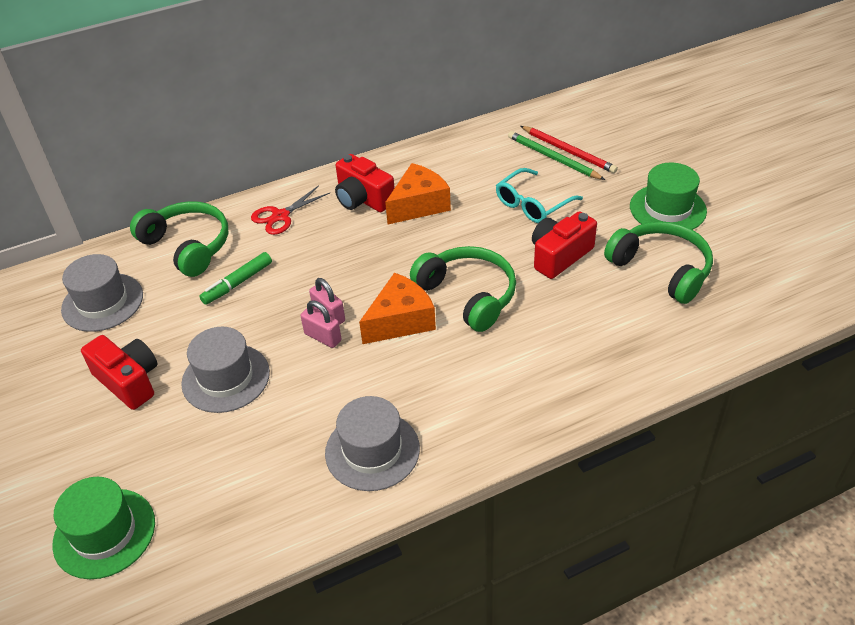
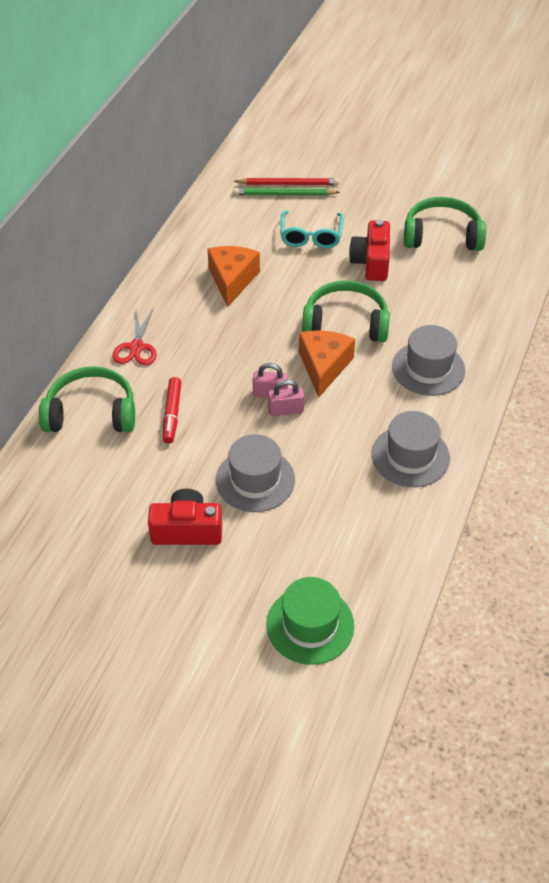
camera: 45 degrees left, 5 degrees up
(102, 302) = (81, 494): grey hat -> grey hat (428, 368)
(238, 283) = (172, 414): green marker -> red marker
(363, 199) = (184, 299): red camera -> none
(667, 209) = (400, 192): green hat -> none

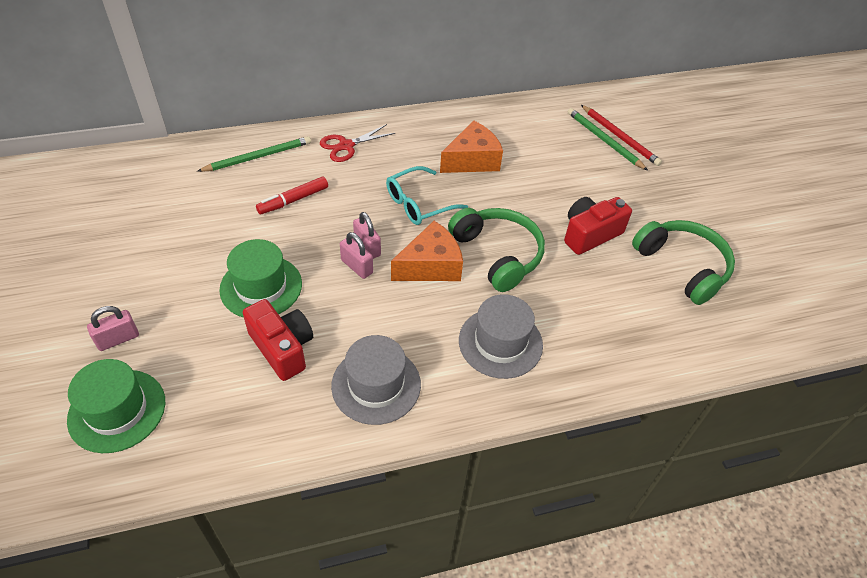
camera: 50 degrees right, 0 degrees up
(91, 412) = (258, 157): green headphones -> green pencil
(187, 530) = (175, 271): red camera -> red camera (282, 348)
(233, 598) = (118, 339): none -> pink padlock
(255, 480) = (261, 287): grey hat -> green hat
(311, 236) = (575, 180): turquoise glasses -> turquoise glasses (418, 204)

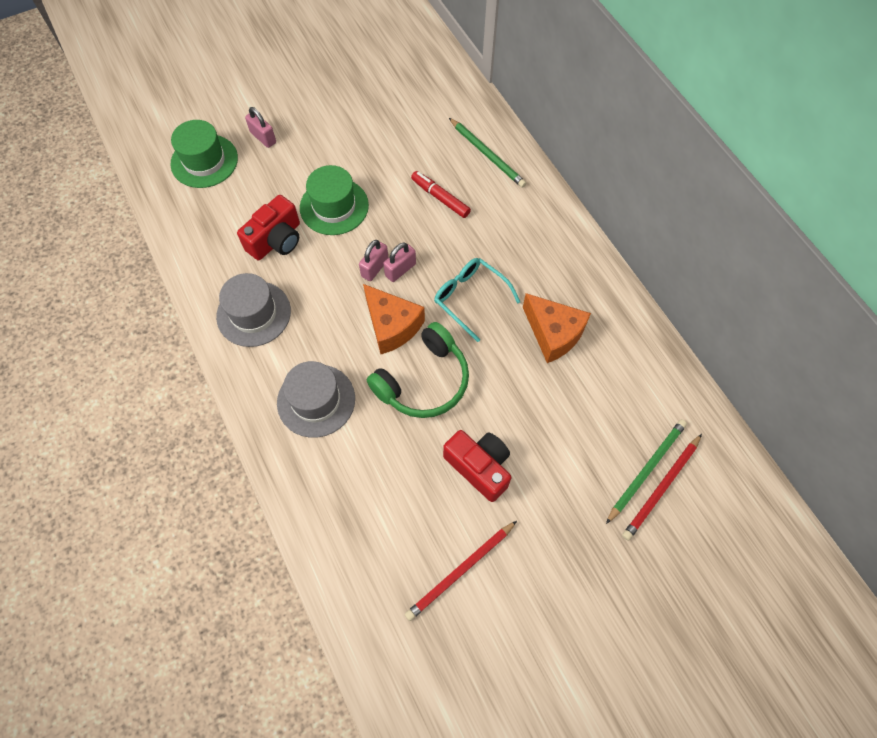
camera: 80 degrees right, 15 degrees up
(346, 146) = (530, 217): red scissors -> none
(683, 266) = (460, 571): green headphones -> red pencil

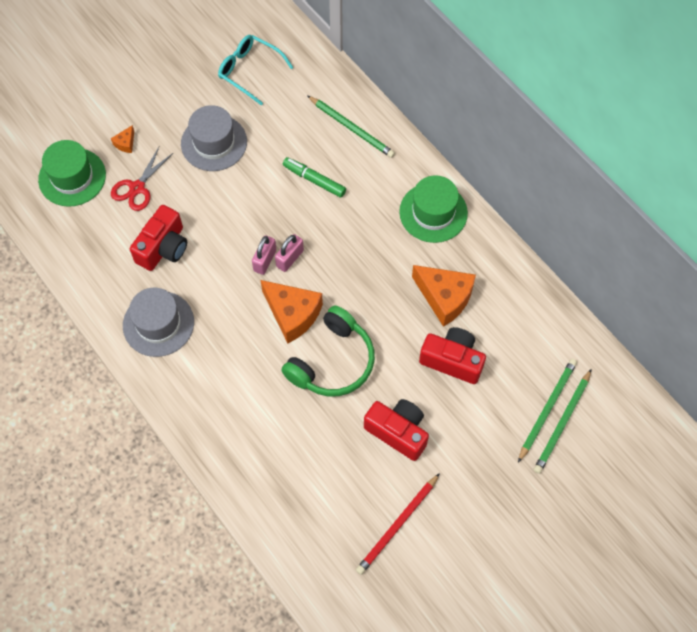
camera: 10 degrees left, 0 degrees up
(263, 137) = (125, 143): pink padlock -> orange cheese
(264, 180) = (137, 188): none -> red scissors
(316, 400) = (236, 396): grey hat -> grey hat (214, 143)
(334, 206) = (212, 205): green hat -> green hat (433, 212)
(440, 198) = (314, 180): red marker -> green marker
(470, 298) = (361, 275): turquoise glasses -> turquoise glasses (249, 71)
(551, 400) = (452, 360): none -> red camera
(661, 488) = (562, 423): red pencil -> green pencil

